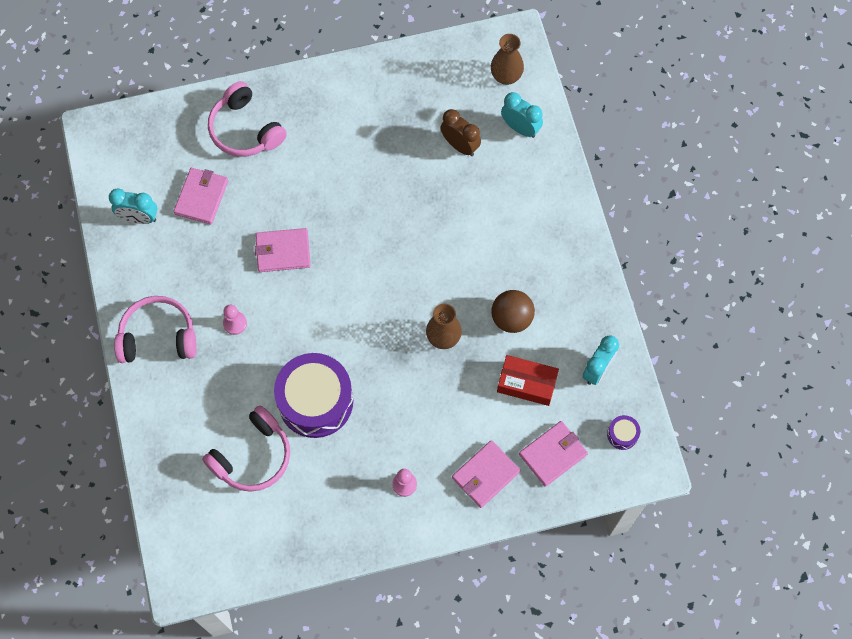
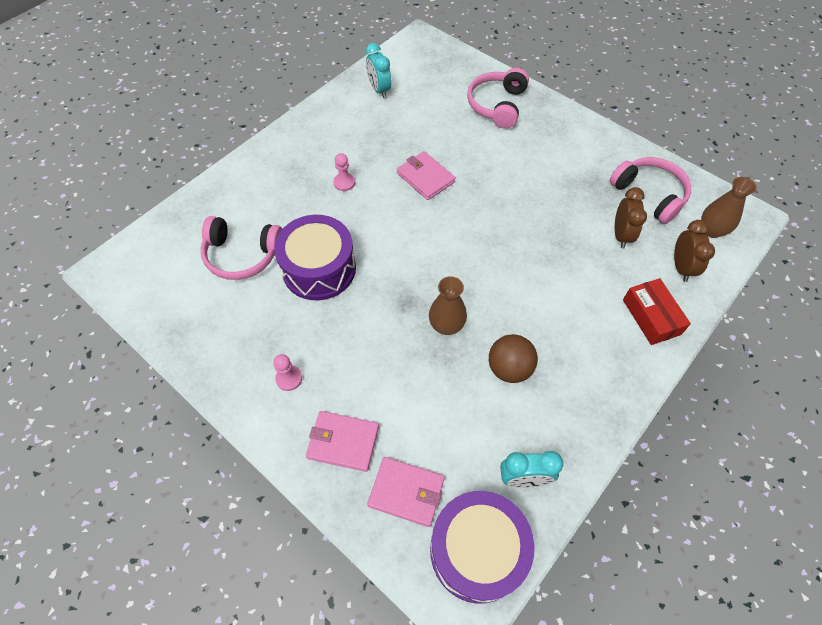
camera: 55 degrees right, 10 degrees down
(158, 337) = (299, 147): pink headphones -> pink headphones (649, 195)
(201, 197) = (424, 111): pink wallet -> none
(520, 128) = (681, 267): turquoise clock -> brown clock
(526, 383) = (458, 421): red box -> red box (651, 317)
(622, 434) = (477, 550): purple drum -> purple drum, size x2.45

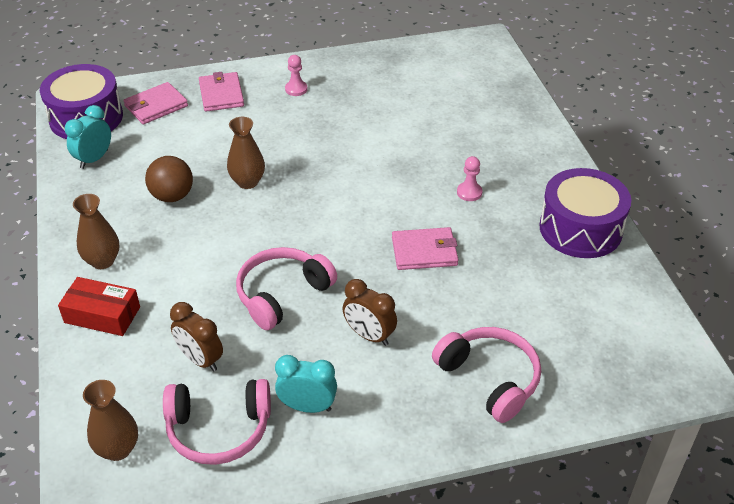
camera: 125 degrees right, 15 degrees down
(242, 255) = (436, 105): pink headphones -> pink headphones (282, 294)
(319, 269) = (380, 138): purple drum -> purple drum (580, 229)
(343, 442) = (221, 94): pink wallet -> pink wallet turned 60 degrees counterclockwise
(379, 90) = (602, 282): turquoise clock -> turquoise clock (307, 406)
(613, 360) = (102, 261): none -> brown vase
(681, 267) = (114, 381): brown clock -> brown clock (369, 335)

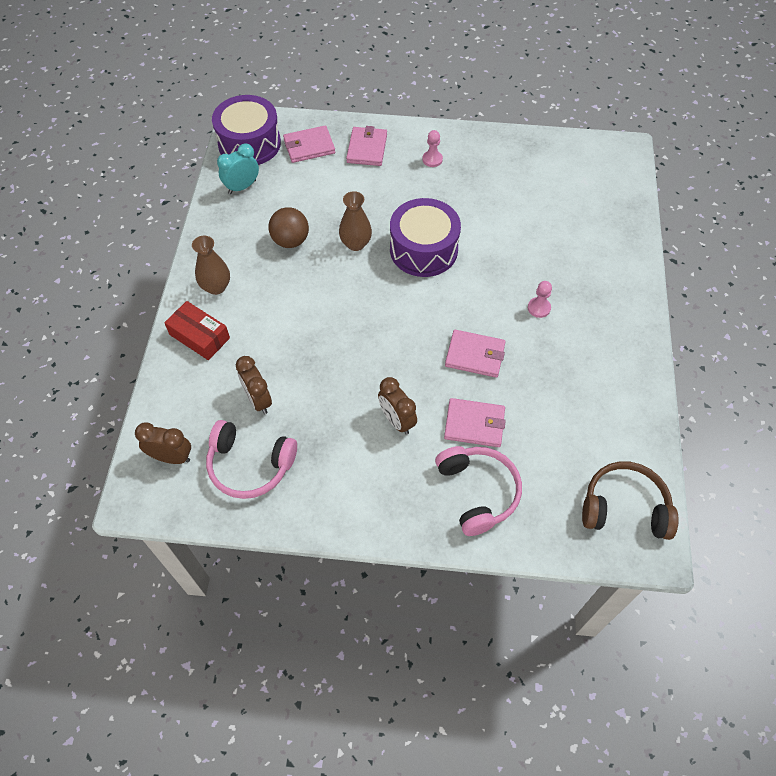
camera: 20 degrees right, 15 degrees up
(118, 449) = (172, 457): brown vase -> brown clock
(282, 294) = (343, 360): pink headphones -> none
(307, 406) = (323, 468): turquoise clock -> none
(455, 315) = (474, 424): none -> pink wallet
(580, 229) = (621, 373): purple drum -> purple drum (423, 249)
(646, 348) = (624, 508): none -> brown headphones

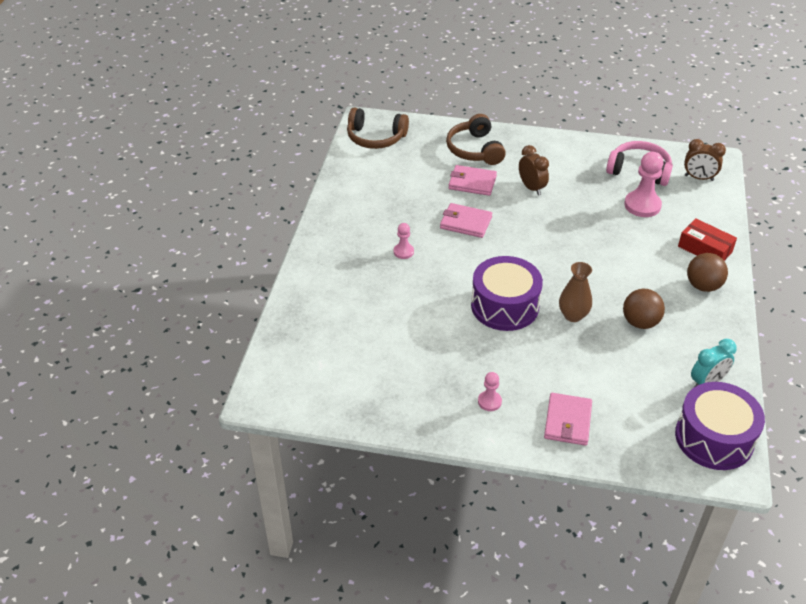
camera: 175 degrees left, 15 degrees down
(216, 287) = (703, 286): brown vase -> brown ball
(258, 400) = (642, 205): brown clock -> pink pawn
(309, 146) = (639, 429): pink wallet -> none
(477, 492) = (475, 149): pink headphones -> brown headphones

